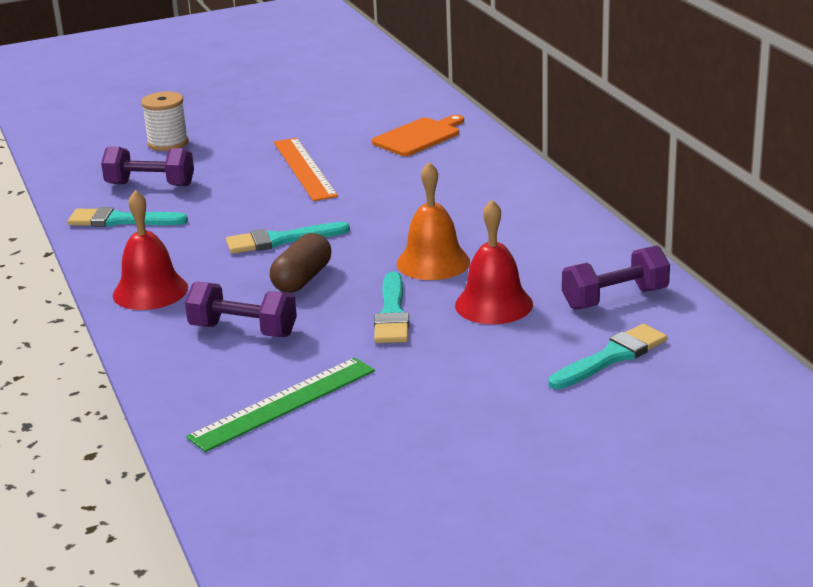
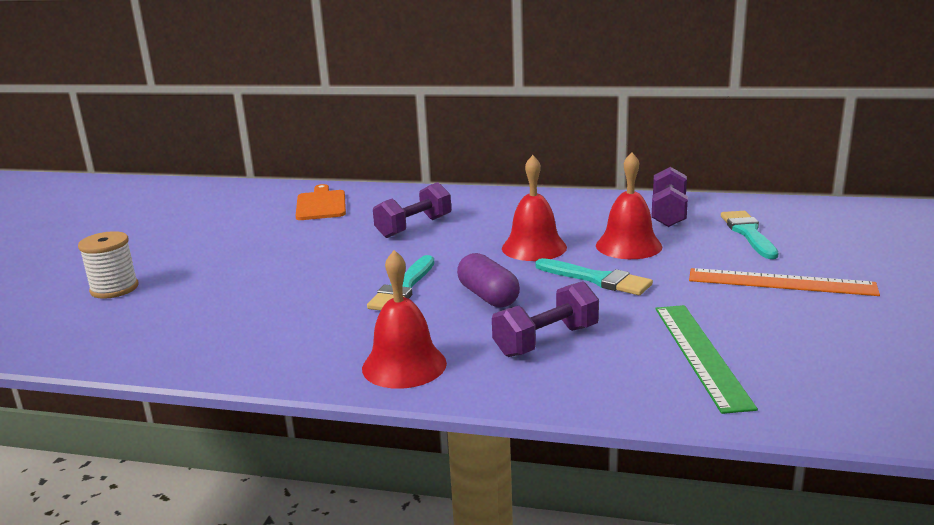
camera: 55 degrees left, 5 degrees down
(121, 220) = (229, 346): turquoise brush -> none
(150, 185) = (183, 315): purple dumbbell -> purple dumbbell (414, 227)
(302, 279) = (488, 296): brown capsule -> purple capsule
(304, 169) = (290, 250): orange ruler -> orange ruler (781, 282)
(433, 262) = (534, 247): orange bell -> red bell

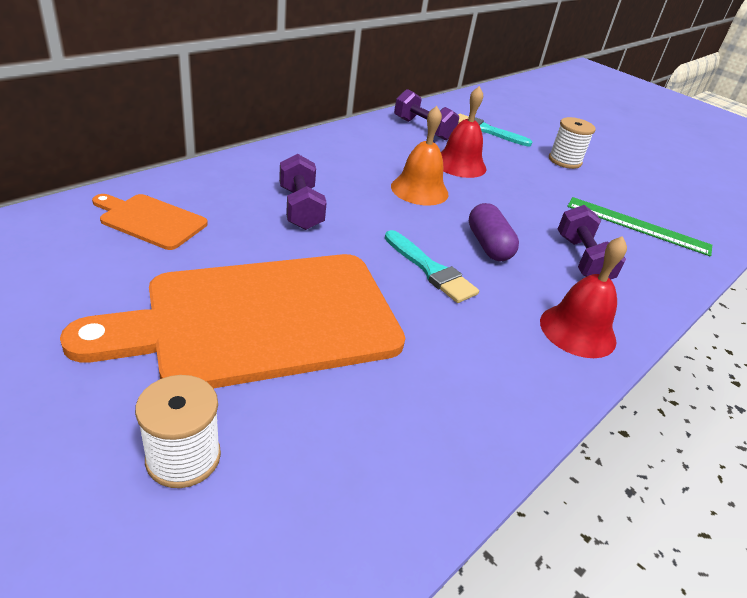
camera: 65 degrees left, 15 degrees up
(256, 263) = (261, 320): none -> orange cutting board
(488, 296) = (488, 245): purple capsule -> purple capsule turned 75 degrees clockwise
(534, 247) = (419, 190): red bell -> orange bell
(597, 279) = (502, 199): turquoise brush -> none
(781, 282) = (564, 161): orange ruler -> white spool

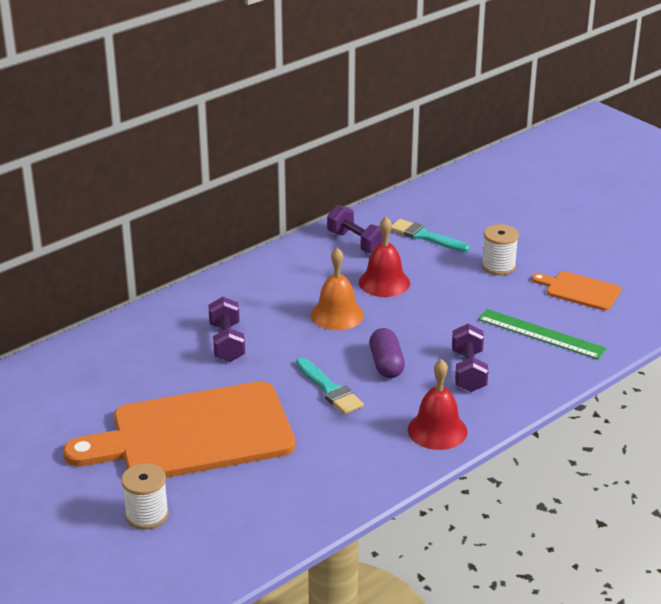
camera: 10 degrees right, 5 degrees down
(150, 221) = (107, 364): orange cutting board -> orange cutting board (579, 291)

